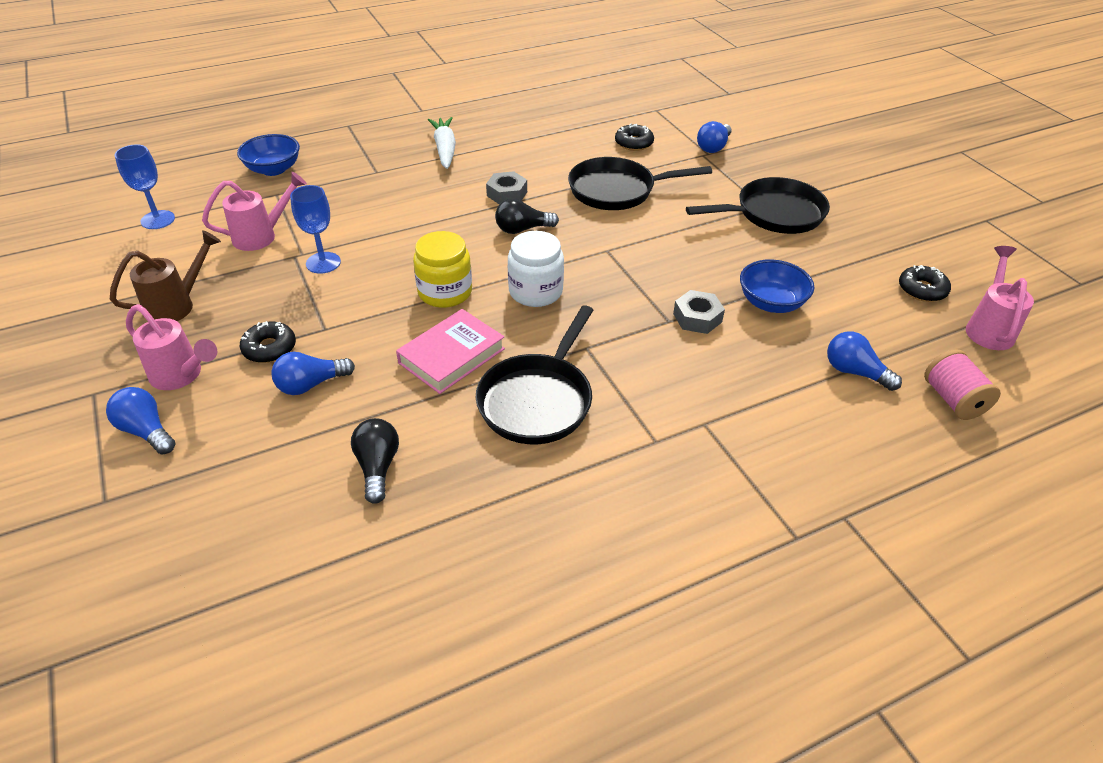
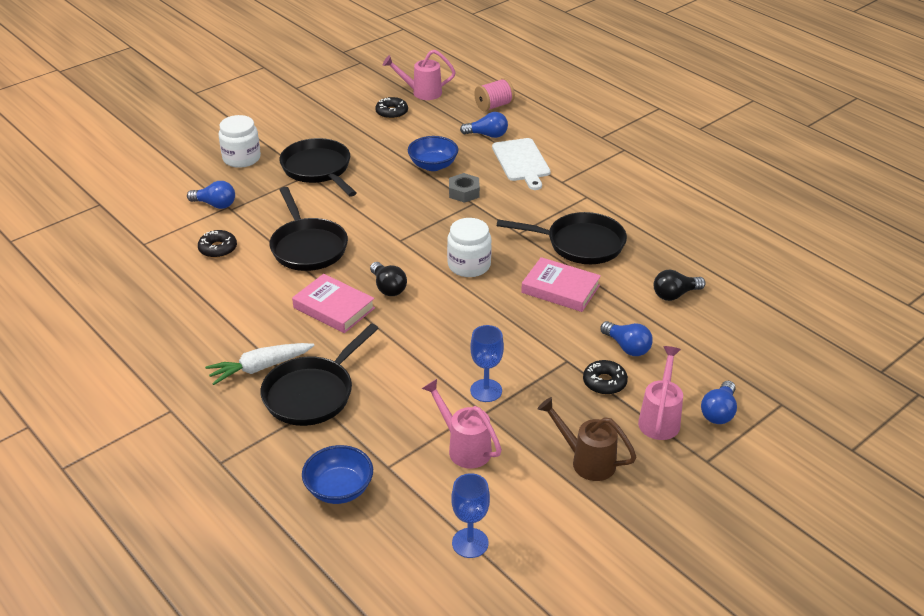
camera: 105 degrees left, 5 degrees down
(394, 170) = (312, 393): none -> black pan
(445, 292) = (492, 310): yellow jar -> none
(507, 194) = (334, 308): grey nut -> pink book
(769, 392) = (521, 162): none -> white cutting board
(805, 168) = (241, 158): none -> white jar
(854, 372) = (487, 135): blue light bulb -> blue light bulb turned 105 degrees counterclockwise

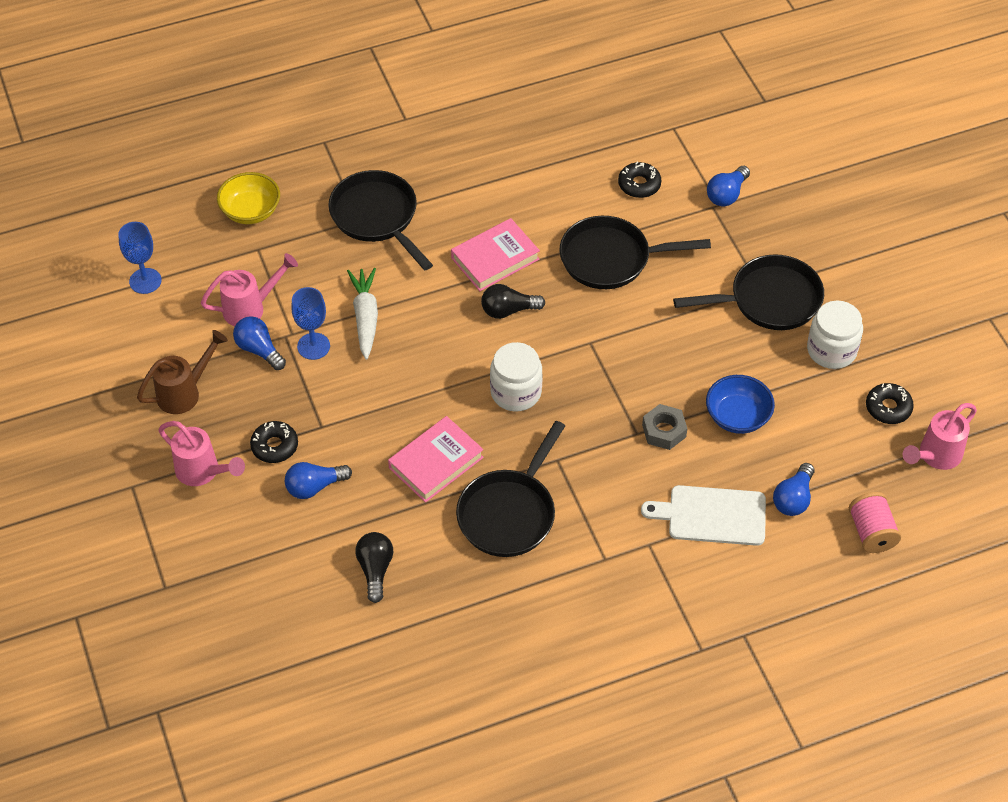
camera: 110 degrees right, 15 degrees up
(241, 158) = (820, 233): white jar -> white jar (831, 350)
(260, 368) = (431, 187): white carrot -> white carrot (365, 317)
(339, 489) = (251, 211): blue bowl -> yellow bowl
(421, 93) = (935, 456): pink watering can -> pink watering can turned 150 degrees counterclockwise
(719, 412) = (184, 526): blue light bulb -> blue light bulb (259, 350)

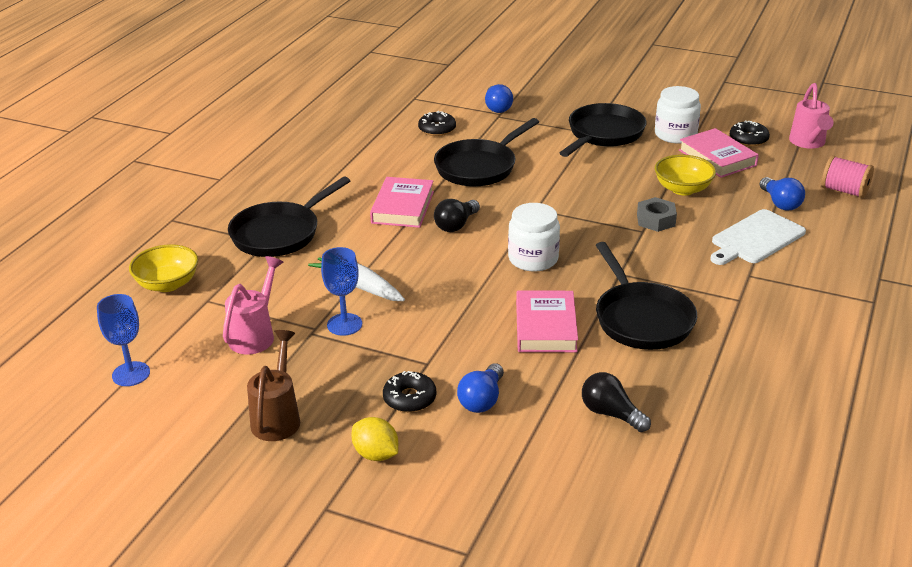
camera: 45 degrees left, 20 degrees down
(203, 472) = (376, 454): pink watering can -> yellow lemon
(259, 350) = (302, 353): blue light bulb -> none
(377, 217) = (279, 233): black pan -> black pan turned 60 degrees counterclockwise
(737, 417) = (683, 189): blue bowl -> yellow bowl
(823, 406) = (717, 158): none -> pink book

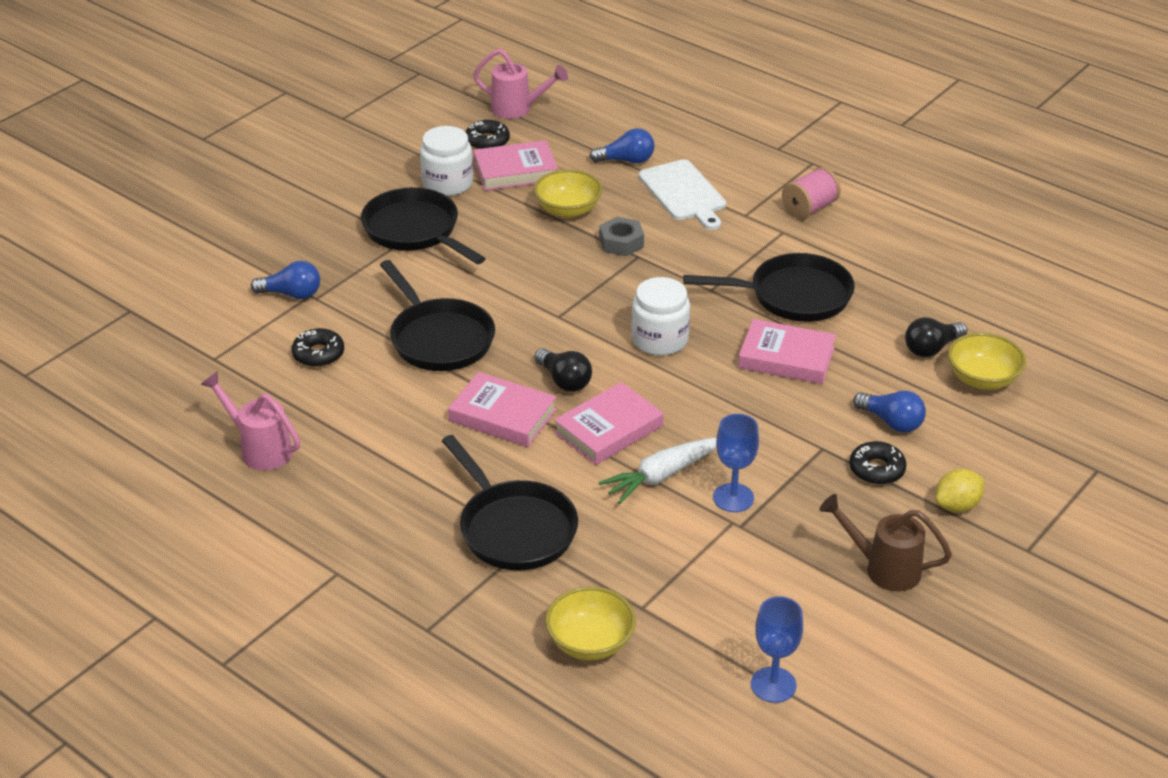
camera: 75 degrees left, 5 degrees up
(255, 334) = (728, 571): pink watering can -> pink watering can (259, 449)
(406, 253) = (608, 429): none -> pink book
(580, 454) = (982, 379): none -> yellow bowl
(844, 191) = (622, 119): pink spool -> pink spool (809, 208)

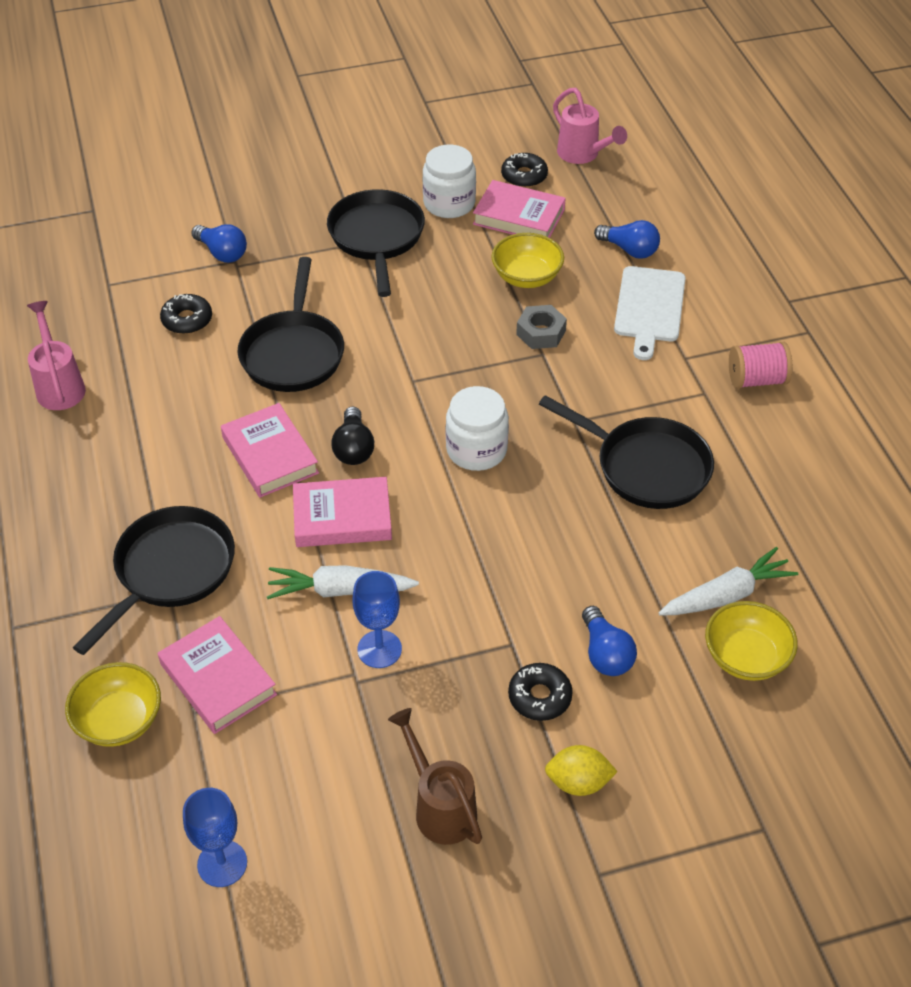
camera: 35 degrees right, 10 degrees up
(514, 528) = (170, 571): black pan -> black pan turned 150 degrees counterclockwise
(786, 357) = (573, 529): pink book -> pink book (218, 679)
(931, 349) = (726, 595): black light bulb -> white carrot

